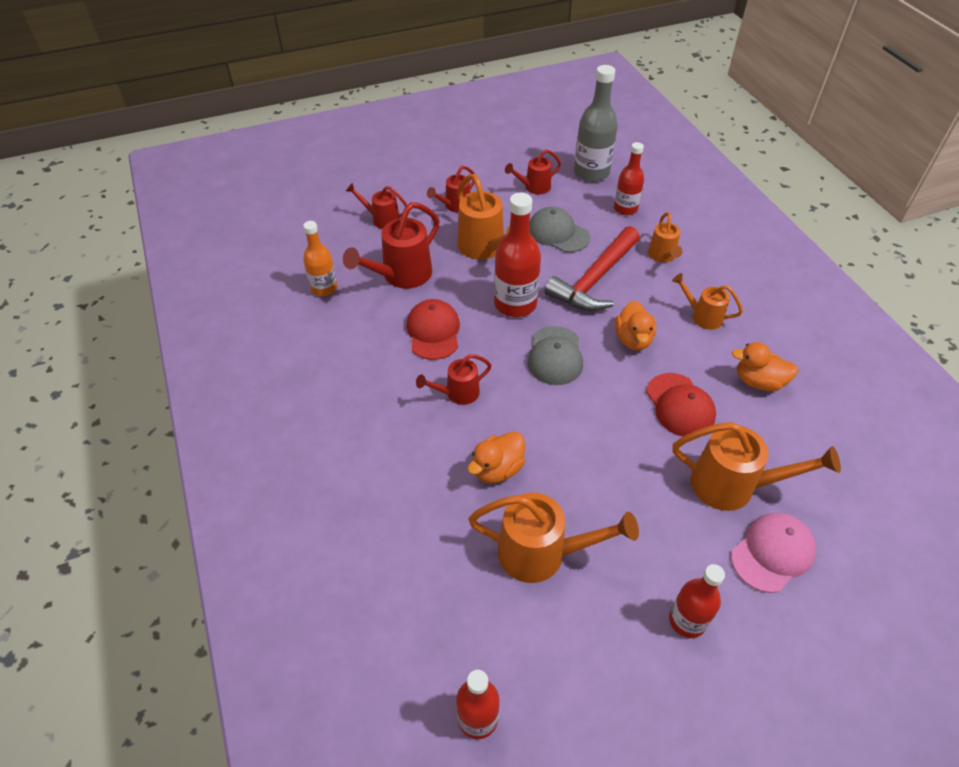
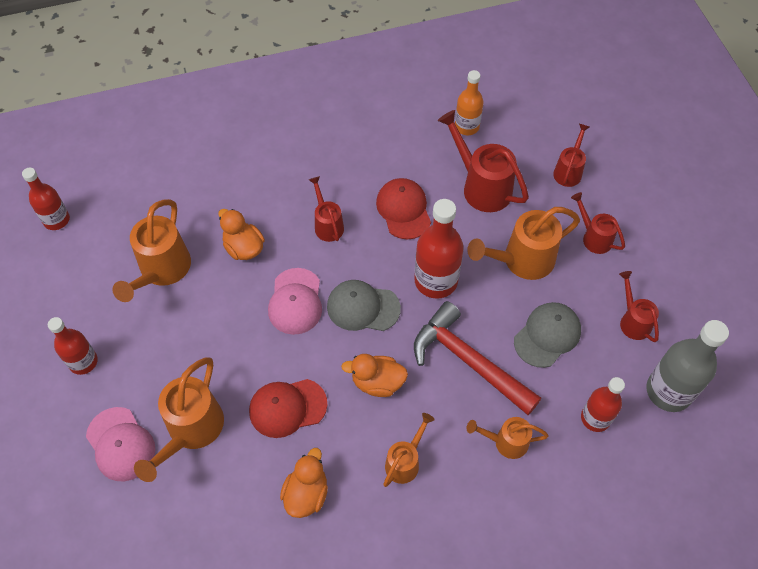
camera: 95 degrees right, 10 degrees up
(433, 332) = (403, 210): red cap -> red cap turned 105 degrees counterclockwise
(559, 412) = (295, 301): none -> pink cap

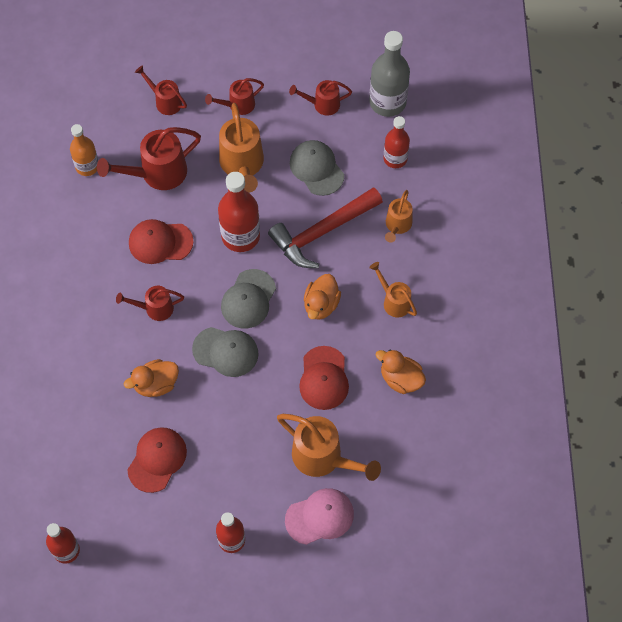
camera: 75 degrees left, 5 degrees up
(161, 270) = (157, 460): orange watering can -> red cap
(295, 301) = (225, 352): pink cap -> grey cap

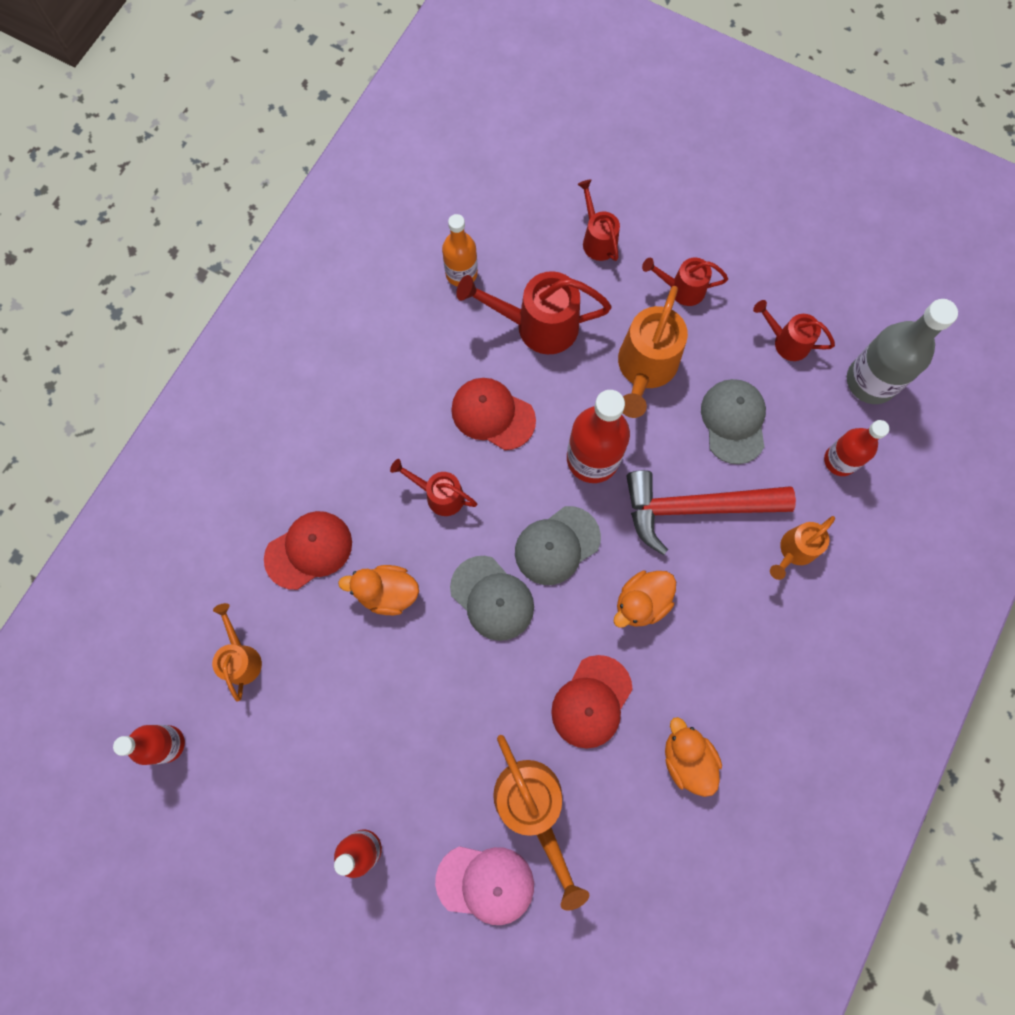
camera: 30 degrees right, 10 degrees up
(157, 460) = (334, 690): red cap -> red cap (309, 550)
(394, 301) = (735, 649): orange watering can -> orange watering can (241, 658)

